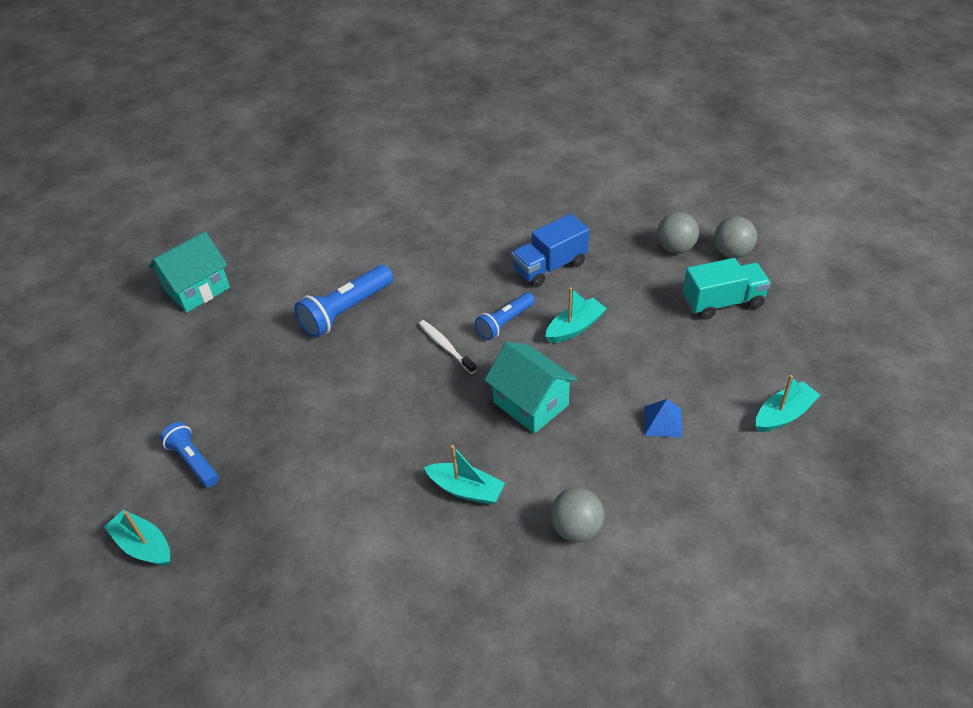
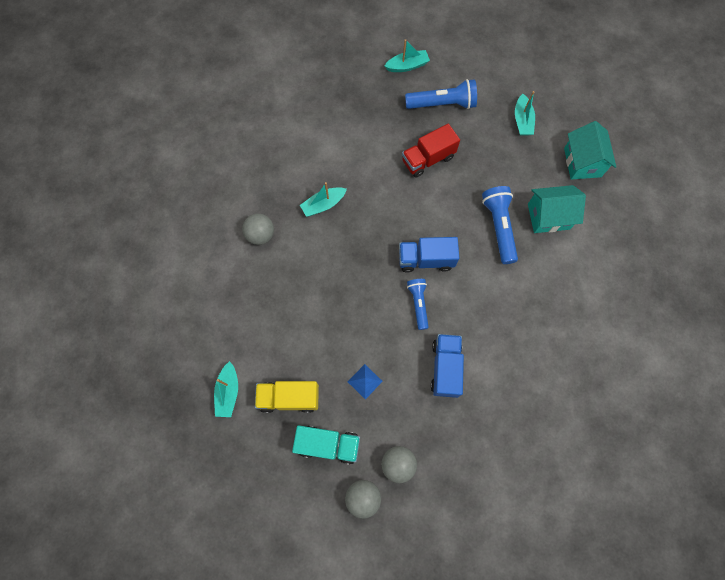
camera: 125 degrees right, 25 degrees up
(193, 461) = (442, 104): blue flashlight -> blue flashlight, size x1.57
(301, 424) = (428, 159): none -> red truck
(445, 346) = (426, 260): white toothbrush -> blue truck
(531, 403) = (348, 272): turquoise house -> turquoise house (548, 216)
(575, 327) = (382, 339): turquoise boat -> turquoise boat (522, 121)
(662, 421) = (279, 326): blue pyramid -> blue pyramid (365, 381)
(722, 360) = (289, 398): none -> yellow truck
(723, 302) = (328, 444): turquoise truck -> turquoise truck turned 105 degrees counterclockwise

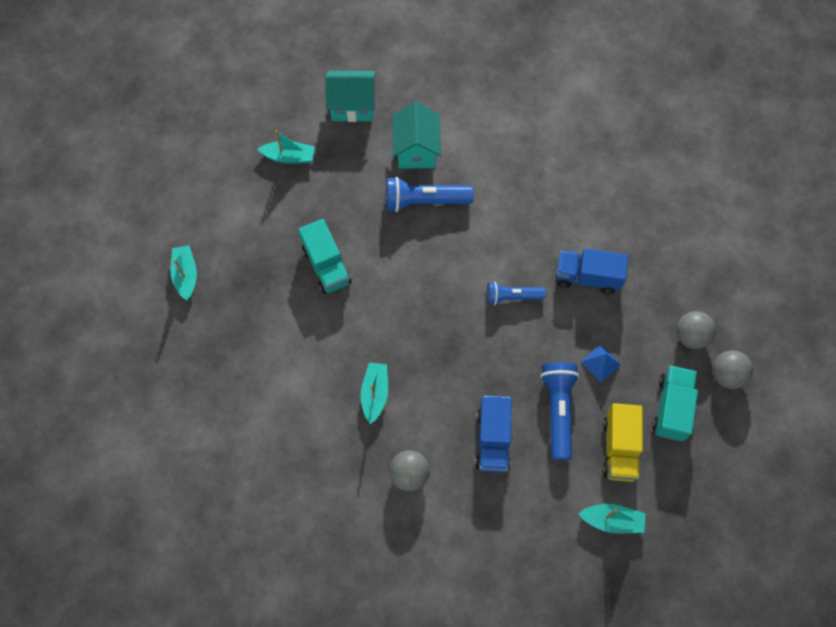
camera: 85 degrees left, 5 degrees down
(323, 205) = (375, 394): turquoise boat -> turquoise boat turned 150 degrees counterclockwise
(426, 260) = (458, 283): blue truck -> blue truck (493, 440)
(428, 159) = (326, 266): red truck -> turquoise truck
(442, 104) = (251, 240): blue flashlight -> blue flashlight (558, 410)

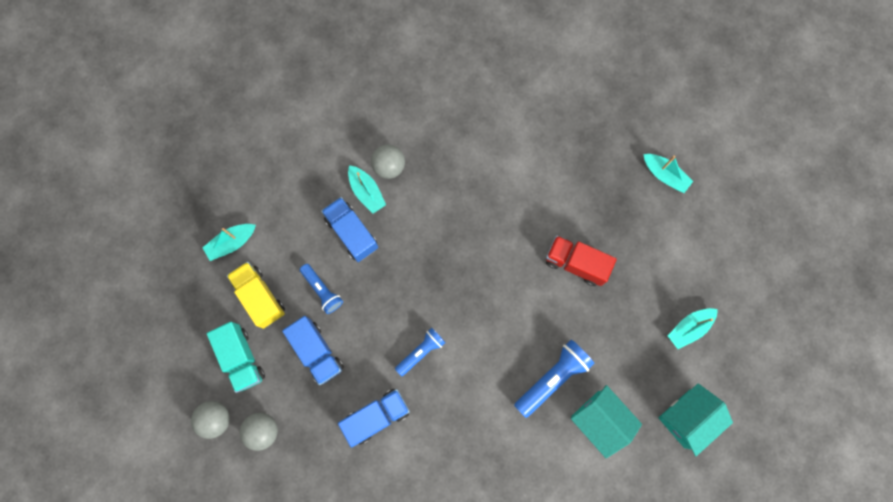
camera: 140 degrees right, 10 degrees up
(326, 266) = (575, 263): turquoise truck -> red truck
(375, 394) = (457, 200): turquoise boat -> turquoise boat (366, 192)
(558, 410) = (322, 290): blue flashlight -> blue flashlight, size x0.64
(600, 363) = (317, 352): blue pyramid -> blue truck

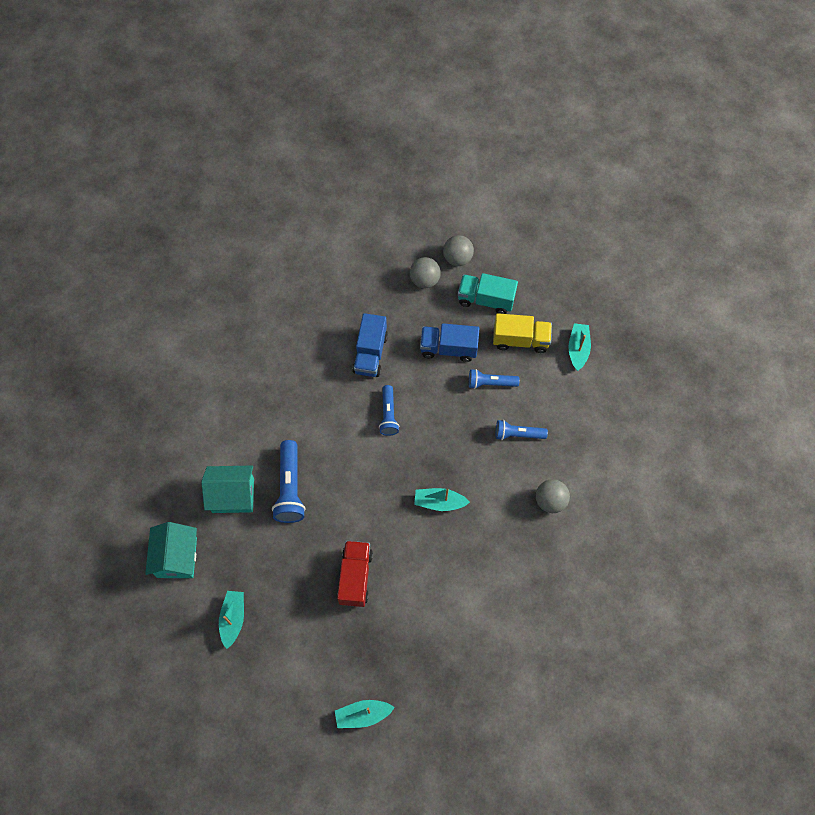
camera: 130 degrees right, 10 degrees down
(352, 233) = (518, 434): blue truck -> blue flashlight
(366, 192) = (542, 469): turquoise boat -> turquoise boat (439, 502)
(575, 263) = (355, 577): red truck -> red truck turned 60 degrees counterclockwise

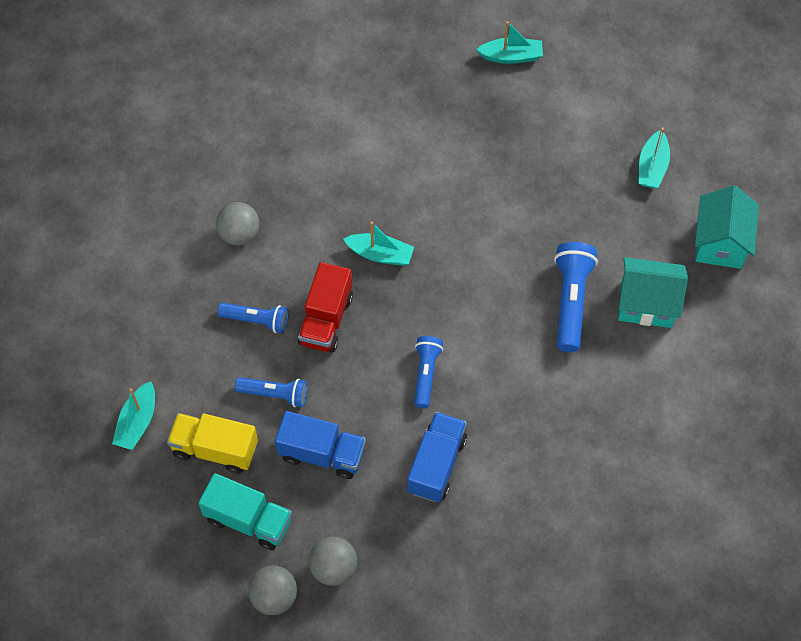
camera: 170 degrees left, 5 degrees down
(355, 577) = (500, 188): red truck -> red truck (326, 320)

